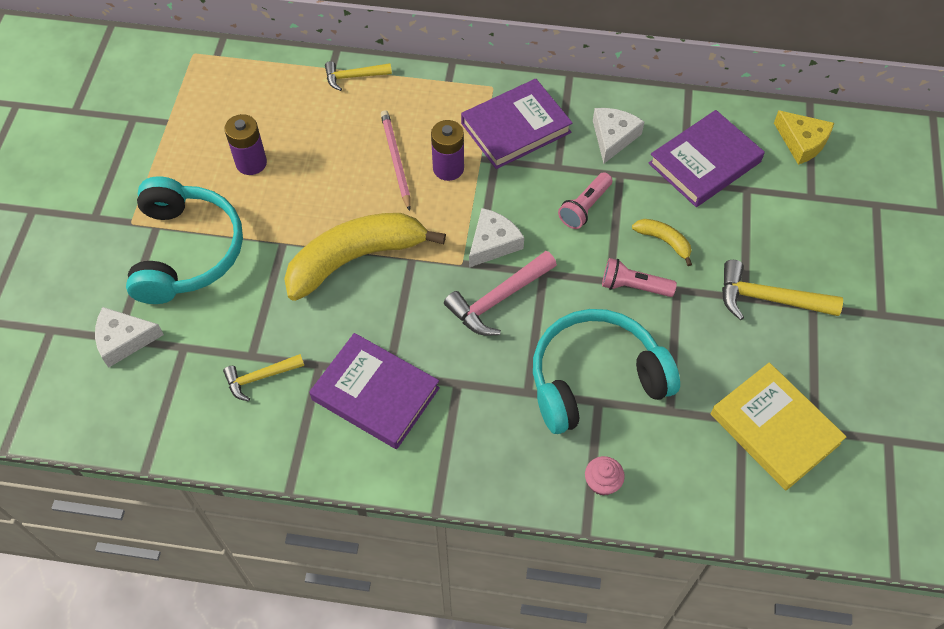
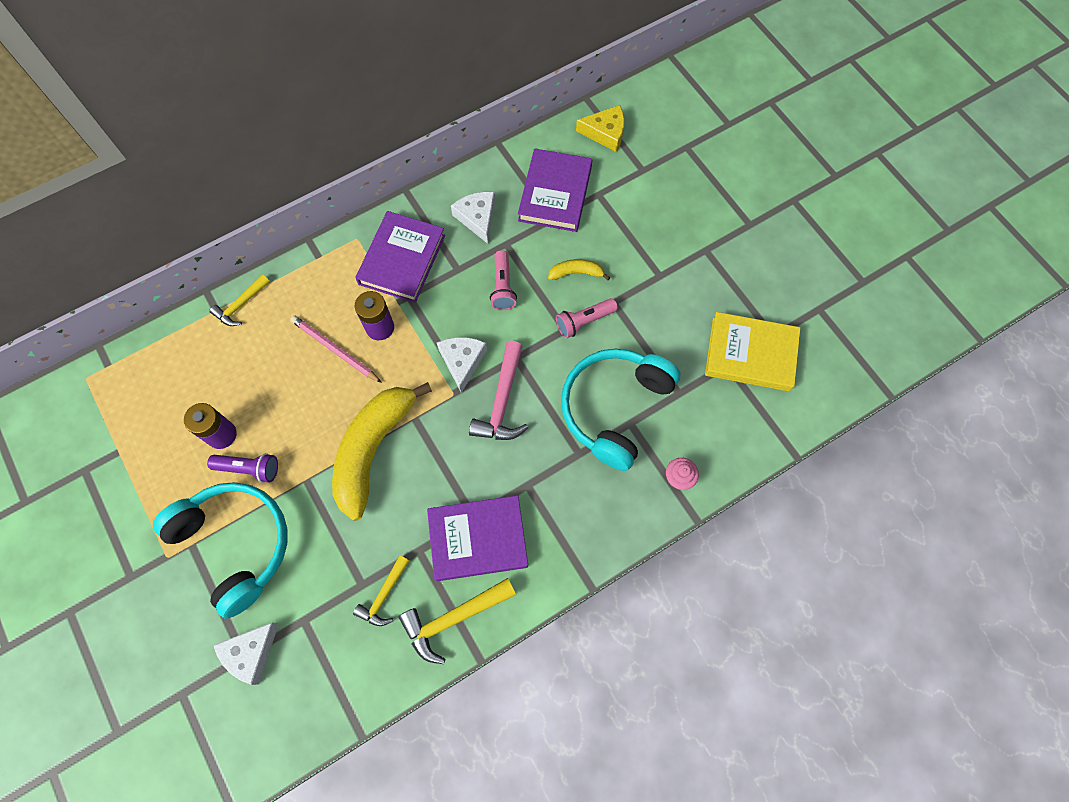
camera: 40 degrees left, 10 degrees up
(248, 203) = (249, 469): none -> purple flashlight
(768, 299) = (675, 265): yellow hammer -> yellow hammer (453, 618)

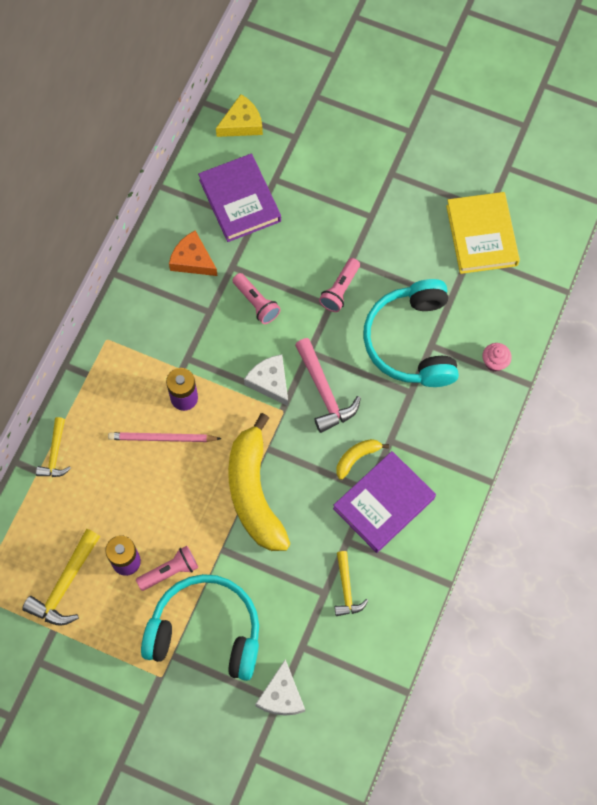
camera: 35 degrees left, 0 degrees up
(249, 469) = (170, 571): purple flashlight -> pink flashlight
(402, 260) = (158, 333): purple book -> none
(453, 618) = (409, 570): yellow hammer -> yellow hammer (65, 585)
(477, 218) = (193, 260): white cheese -> orange cheese
(576, 273) = (305, 255): yellow banana -> yellow banana (357, 457)
(750, 354) = (481, 235): yellow book -> yellow book turned 75 degrees counterclockwise

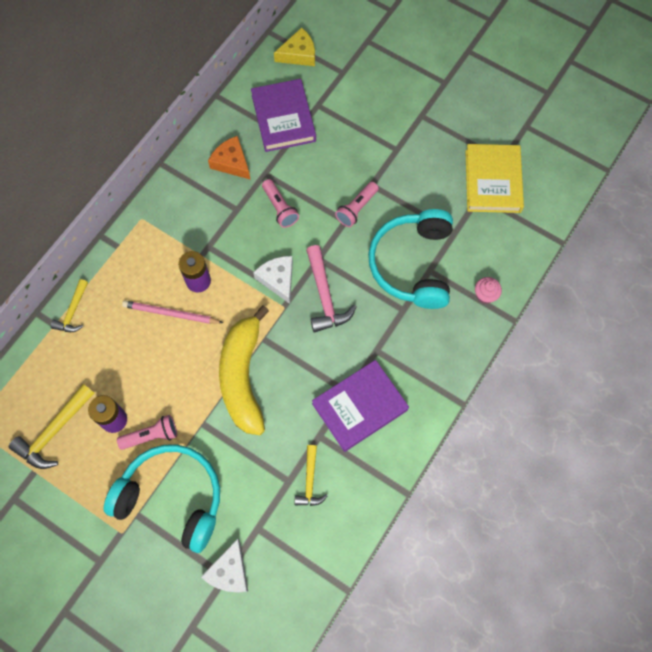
camera: 10 degrees right, 0 degrees up
(357, 457) = (343, 360): yellow banana -> none

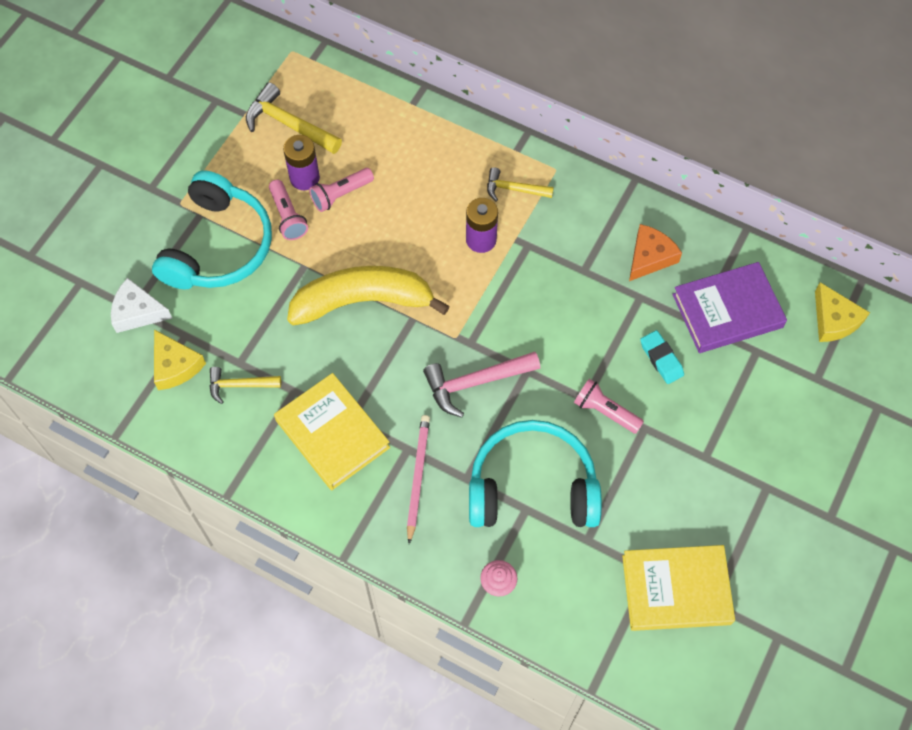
camera: 85 degrees right, 5 degrees down
(73, 312) = (429, 119): yellow hammer -> yellow hammer (514, 189)
(171, 314) = (435, 216): pink pencil -> pink pencil (417, 477)
(278, 279) = (492, 327): white cheese -> none
(280, 208) = (592, 319): pink flashlight -> pink flashlight (340, 194)
(286, 537) = (175, 365): none -> yellow cheese
(318, 166) = (661, 359): none -> turquoise eraser
(359, 407) = (332, 434): purple book -> yellow book

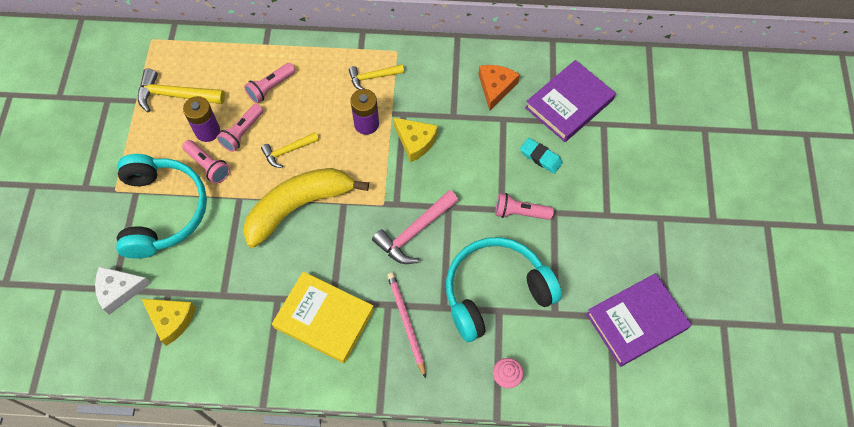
camera: 25 degrees left, 0 degrees up
(239, 385) = (231, 313): yellow hammer -> yellow hammer (288, 151)
(395, 156) = (270, 87): none -> pink flashlight
(676, 590) = (636, 321): yellow book -> purple book
(834, 320) = (644, 80): yellow cheese -> yellow cheese (415, 141)

